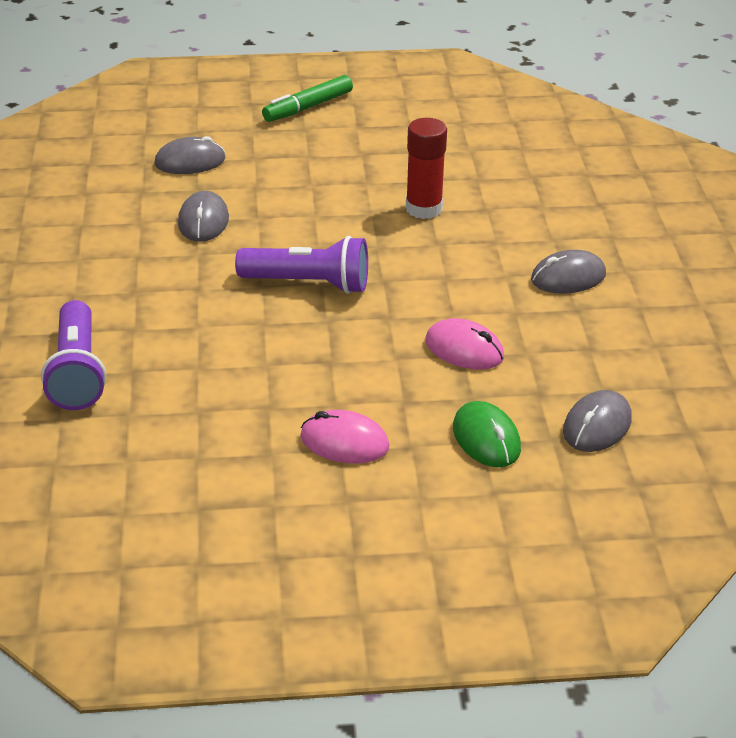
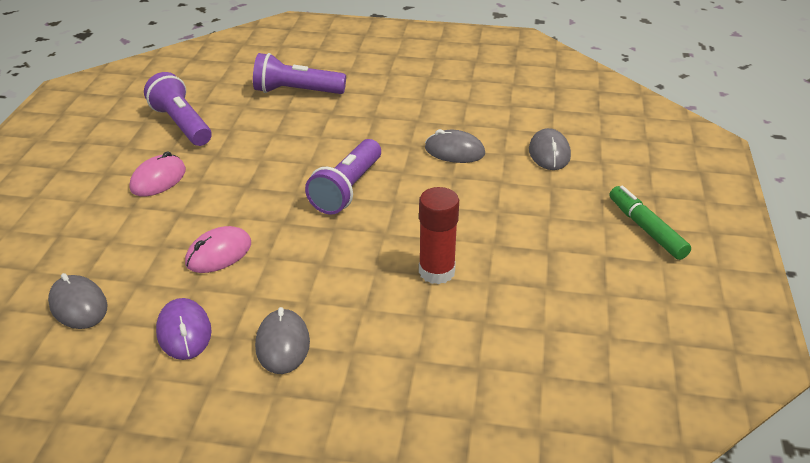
camera: 105 degrees right, 0 degrees up
(198, 464) = (181, 124): none -> purple flashlight
(486, 438) = (111, 242): green mouse -> none
(589, 340) = (184, 332): none -> purple mouse

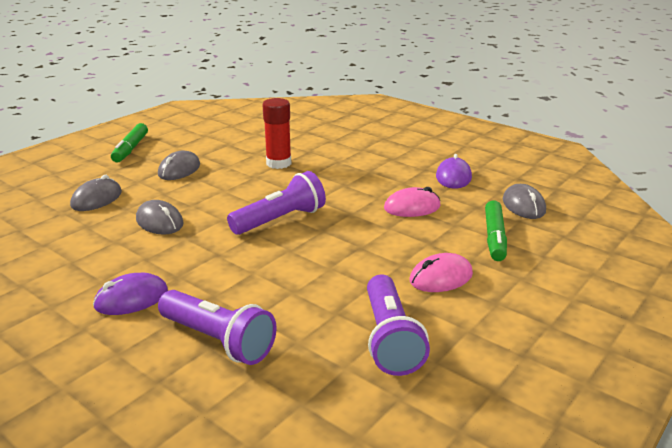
camera: 150 degrees left, 10 degrees down
(112, 241) = (494, 237): none -> green marker
(283, 344) = (397, 159): grey mouse -> grey mouse (179, 170)
(384, 94) = (131, 299): none -> purple mouse

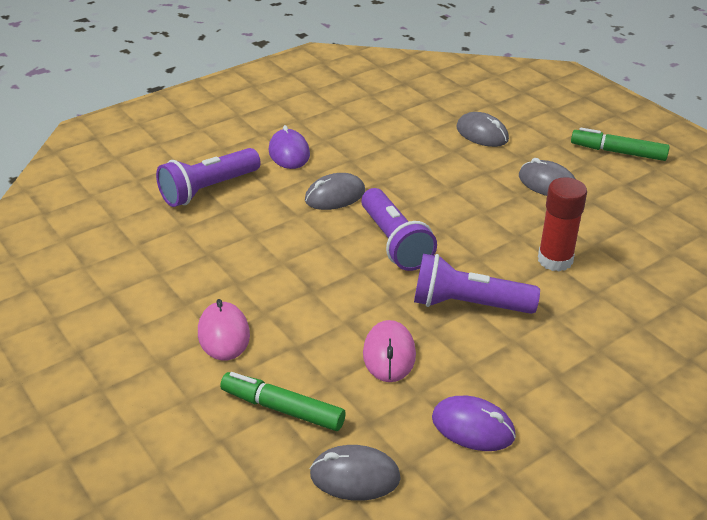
camera: 105 degrees right, 10 degrees up
(159, 222) = (419, 168): grey mouse -> grey mouse (335, 196)
(390, 339) = (152, 276): purple flashlight -> purple flashlight (468, 304)

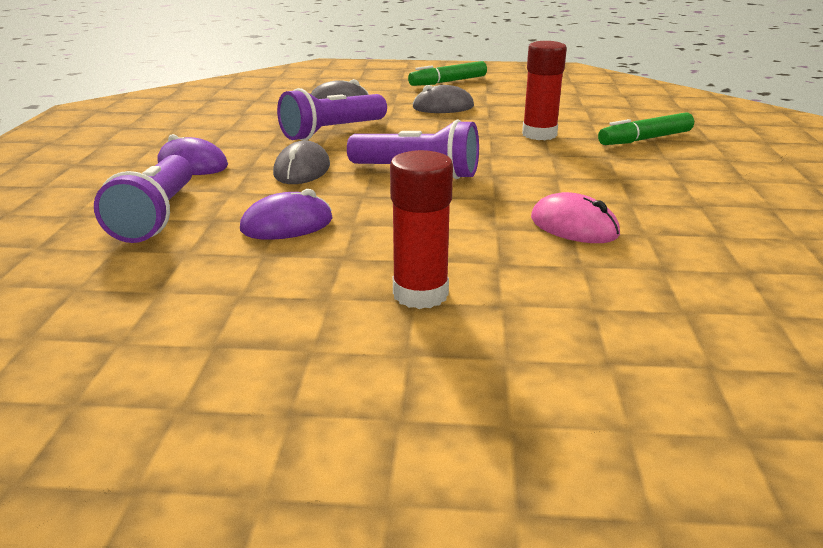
camera: 50 degrees left, 10 degrees down
(224, 334) = (420, 294): pink mouse -> red glue stick
(283, 409) = (595, 304): green marker -> green marker (645, 139)
(355, 476) = (743, 303): grey mouse -> none
(468, 304) = (549, 176): purple flashlight -> purple flashlight (332, 132)
(473, 427) = (718, 228): purple mouse -> purple mouse (287, 224)

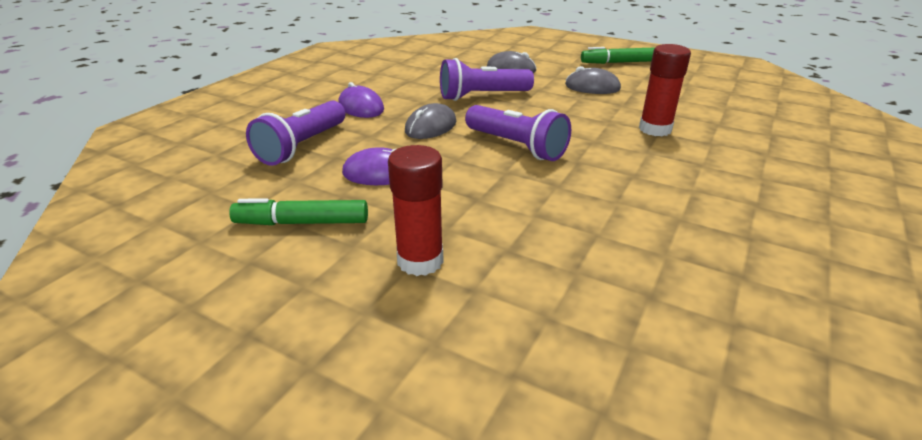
camera: 25 degrees right, 5 degrees up
(574, 226) = (603, 230): pink mouse -> none
(645, 139) = (757, 153): green marker -> green marker (303, 223)

